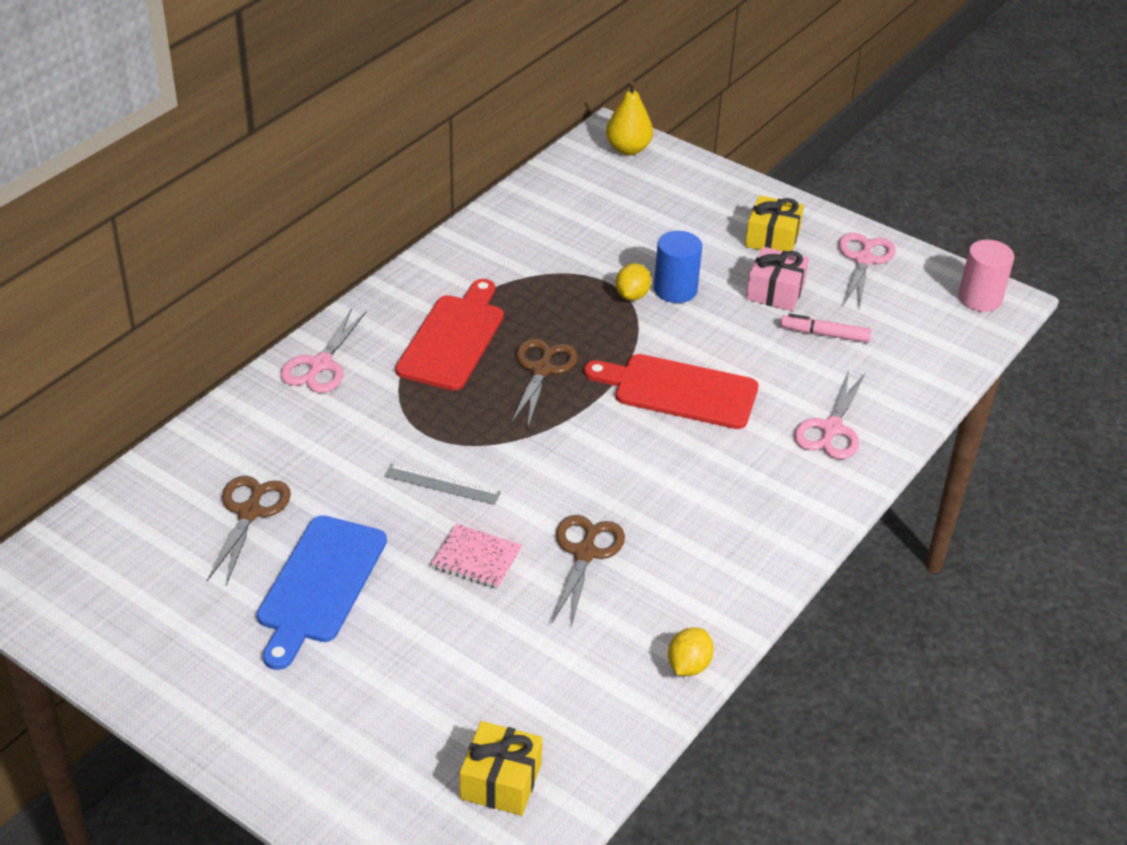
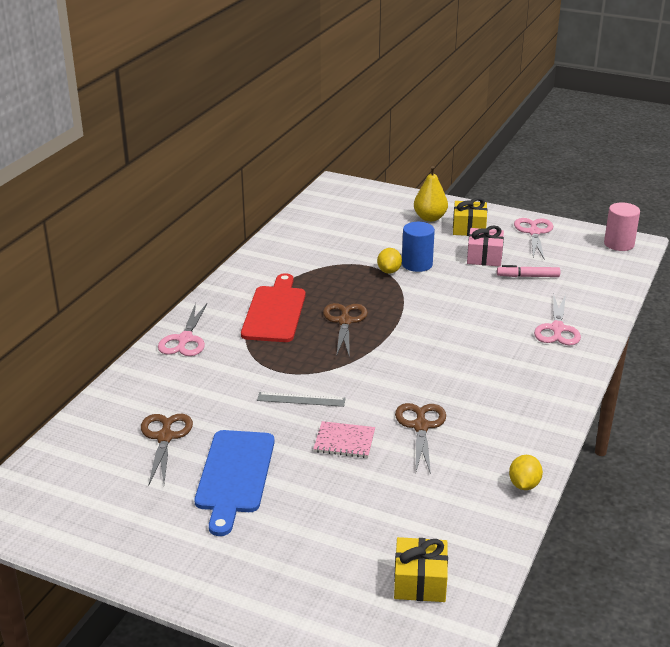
camera: 10 degrees left, 10 degrees down
(628, 149) = (351, 191): yellow pear -> yellow pear (430, 218)
(679, 391) = (444, 321): red cutting board -> none

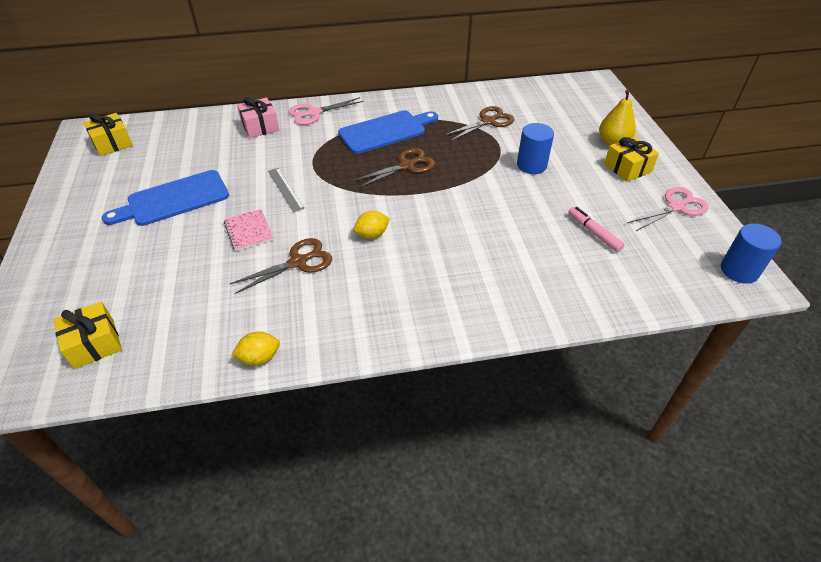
camera: 55 degrees right, 15 degrees up
(56, 495) = (112, 143): none -> yellow gift
(165, 437) = (197, 154): brown scissors -> brown scissors (488, 121)
(275, 311) = (385, 131): red cutting board -> blue cutting board
(389, 271) = (503, 156): yellow lemon -> yellow lemon (372, 234)
(484, 257) = (592, 195): pink gift -> pink gift (260, 127)
(557, 329) = (526, 286): pink scissors -> none
(619, 244) = (739, 270): pink cylinder -> blue cylinder

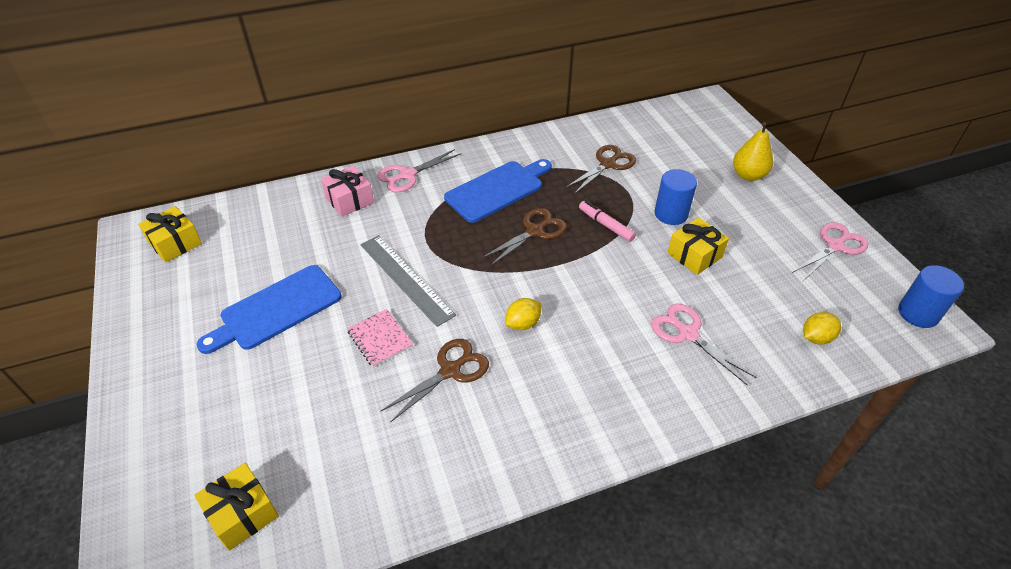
camera: 10 degrees left, 0 degrees up
(259, 357) = (444, 499): yellow lemon -> yellow lemon (816, 337)
(285, 189) = (405, 279): grey ruler -> grey ruler, size x1.64
(515, 260) = (688, 334): none -> pink scissors
(593, 233) = (760, 289): pink marker -> pink marker (606, 225)
(627, 168) = (772, 205): yellow gift -> yellow gift (694, 255)

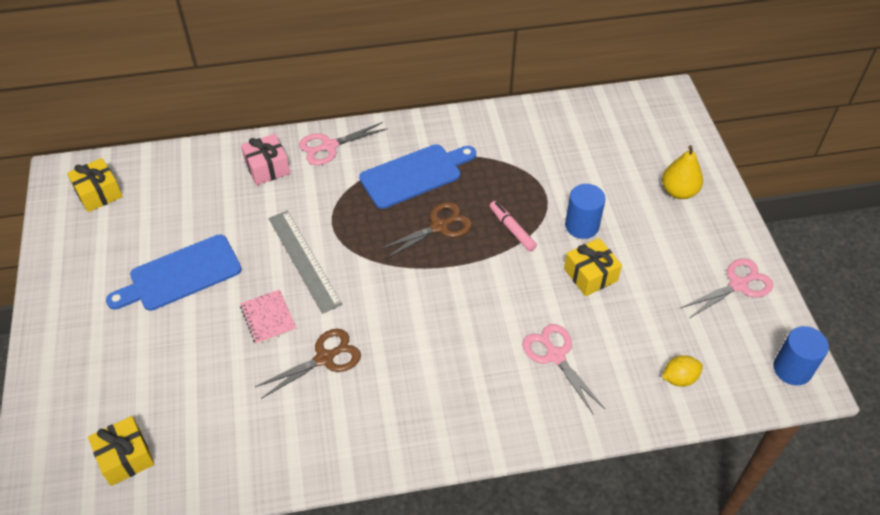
camera: 10 degrees right, 5 degrees up
(523, 323) = (402, 322): yellow lemon -> none
(608, 164) = (535, 160): brown scissors -> none

